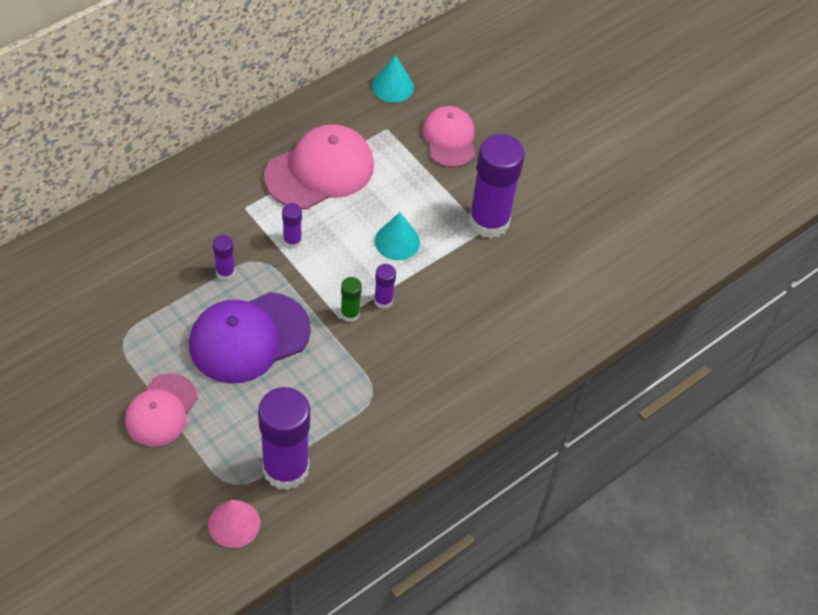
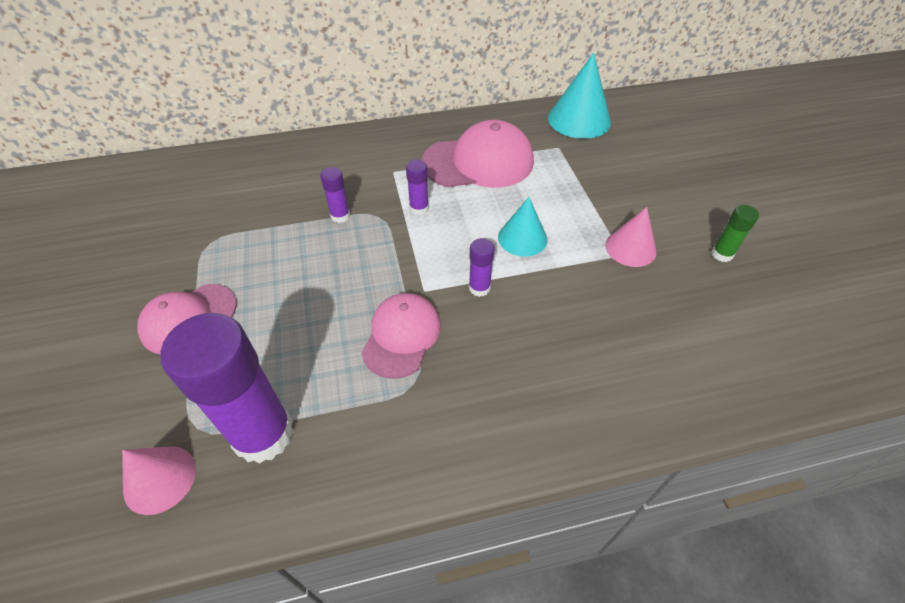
camera: 30 degrees right, 5 degrees down
(249, 338) = (322, 279): purple cap -> none
(350, 314) = (437, 289): green glue stick -> green glue stick (722, 254)
(392, 86) = (579, 120): turquoise cone -> turquoise cone, size x1.57
(449, 138) = (617, 169): pink cap -> pink cap (401, 336)
(489, 221) = (630, 248): purple glue stick -> pink cone

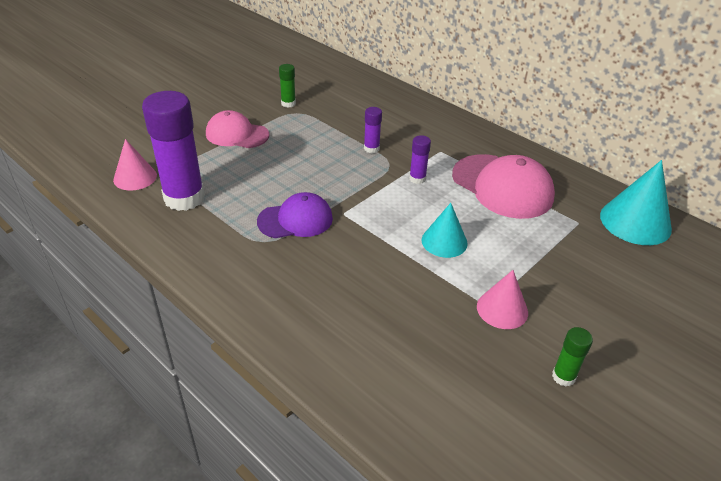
camera: 55 degrees right, 10 degrees down
(183, 242) = (288, 103): none -> green glue stick
(401, 336) = (295, 220): pink cap -> purple cap
(479, 288) = (371, 238): purple glue stick -> none

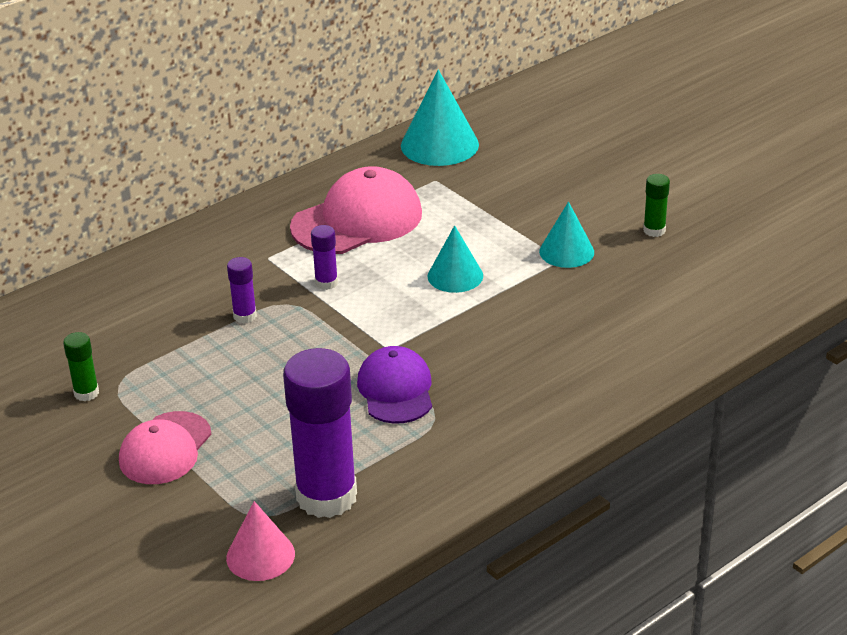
camera: 80 degrees left, 5 degrees down
(502, 309) = (566, 251): pink cone -> turquoise cone

